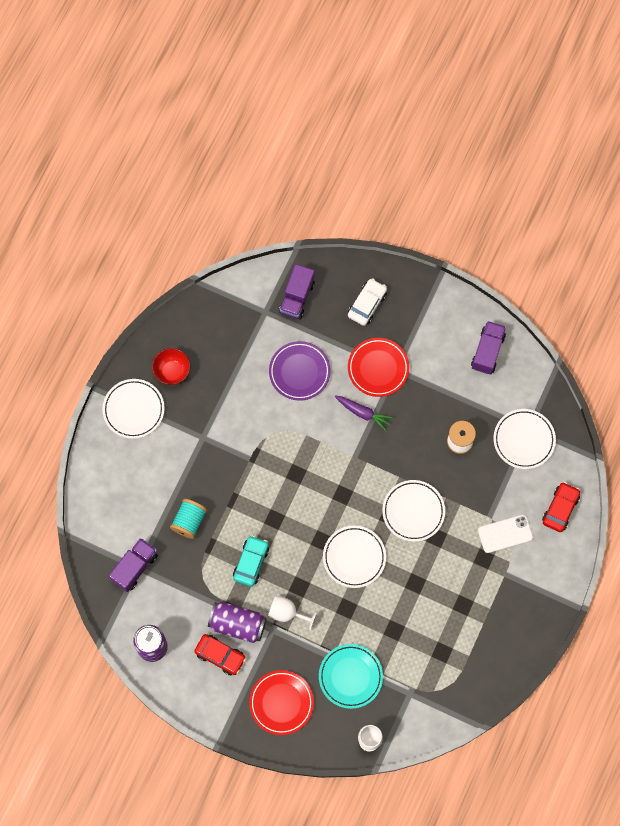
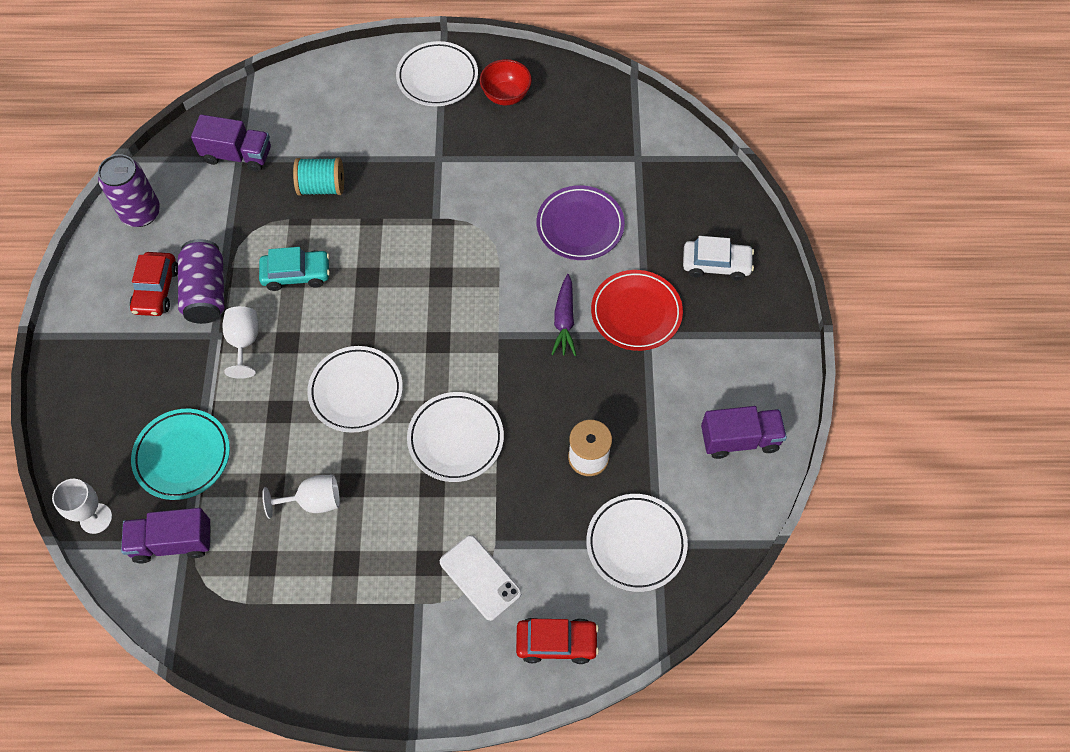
camera: 65 degrees right, 10 degrees down
(281, 703) = (115, 386): red plate -> none
(297, 297) = (677, 184): purple truck -> purple truck (173, 542)
(416, 609) = (313, 501): none -> white goblet

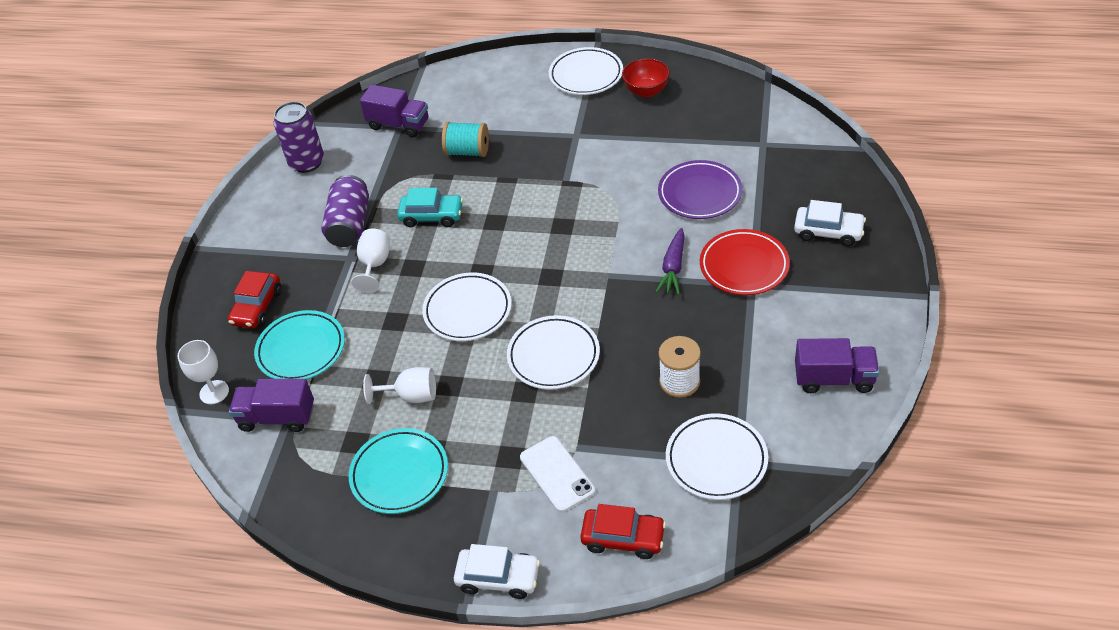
camera: 15 degrees right, 15 degrees down
(156, 290) = (307, 220): red car -> red car (257, 307)
(317, 595) = (399, 474): none -> turquoise plate
(439, 701) = (498, 577): none -> white car

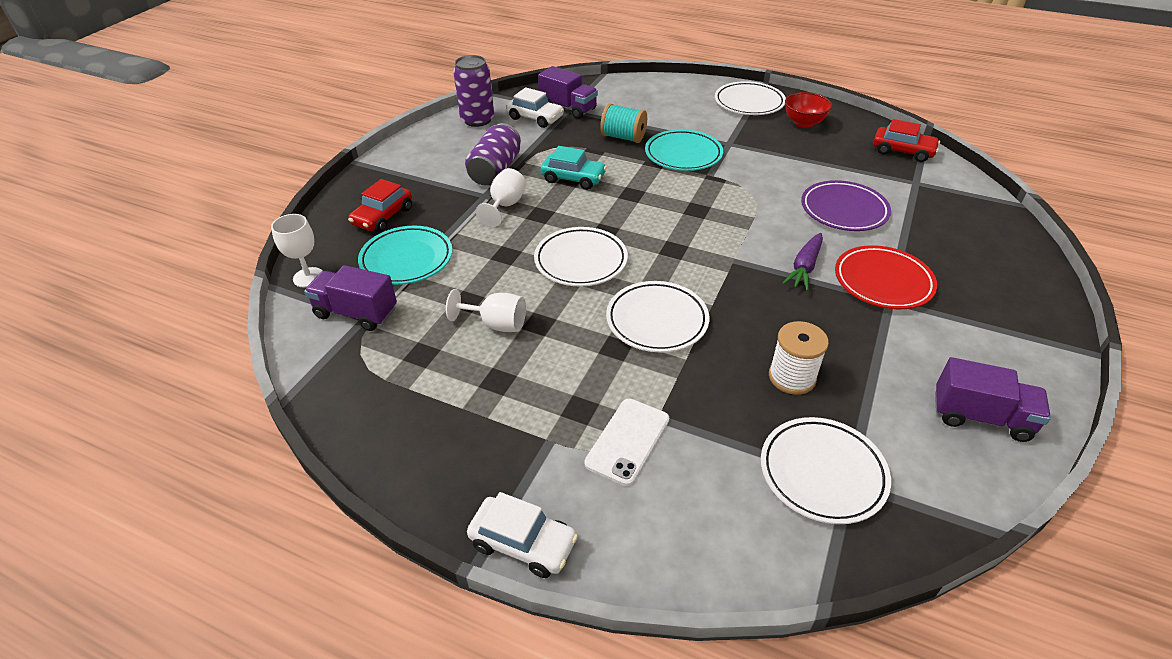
camera: 10 degrees right, 5 degrees down
(399, 474) = (454, 397): turquoise plate -> turquoise plate (683, 155)
(557, 474) = (627, 441): white phone -> white phone turned 45 degrees clockwise
(623, 538) = (688, 537): red car -> red car (902, 151)
(828, 232) = (982, 269): white car -> white car (535, 118)

